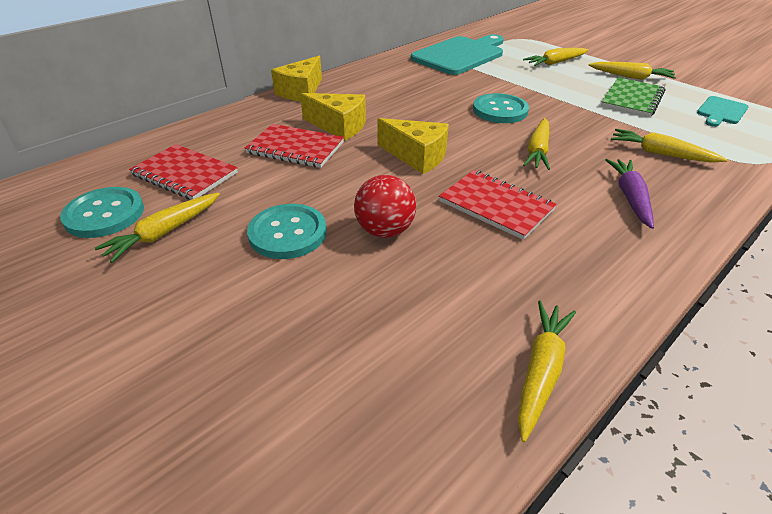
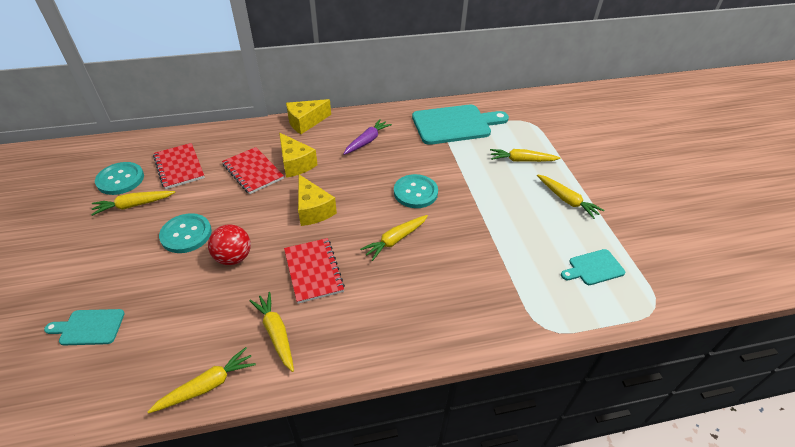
camera: 30 degrees right, 5 degrees up
(275, 397) = (89, 327): none -> turquoise cutting board
(630, 197) = (405, 307): purple carrot -> purple carrot (367, 141)
(632, 99) = (533, 223): green notebook -> none
(660, 154) = (480, 283): yellow carrot -> yellow carrot (276, 333)

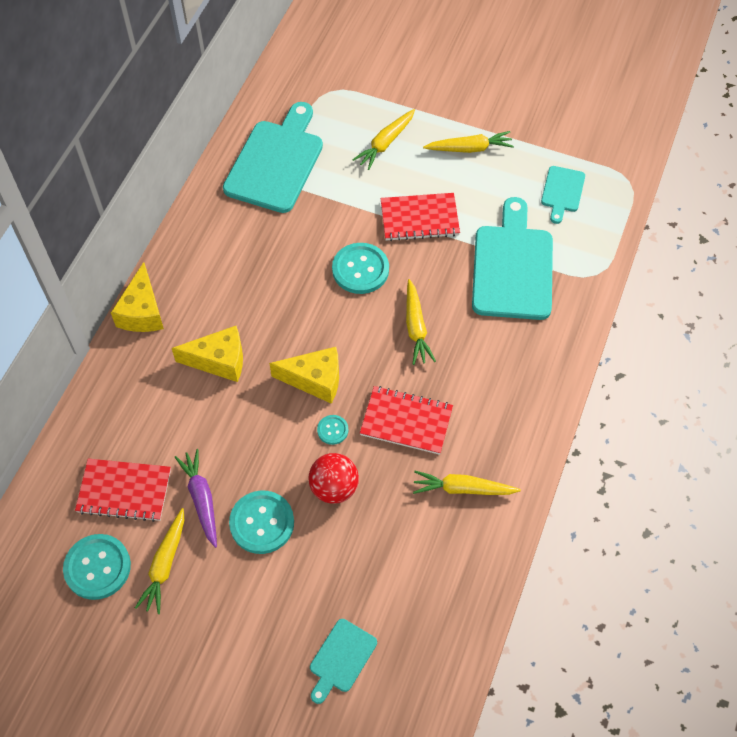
camera: 55 degrees left, 15 degrees up
(207, 385) = (485, 569): yellow carrot -> none
(253, 171) = (199, 412): red notebook -> red notebook (419, 218)
(280, 236) = (332, 430): none -> turquoise button
(367, 141) = (235, 266): purple carrot -> purple carrot (201, 499)
(496, 270) = (512, 267): none -> turquoise cutting board

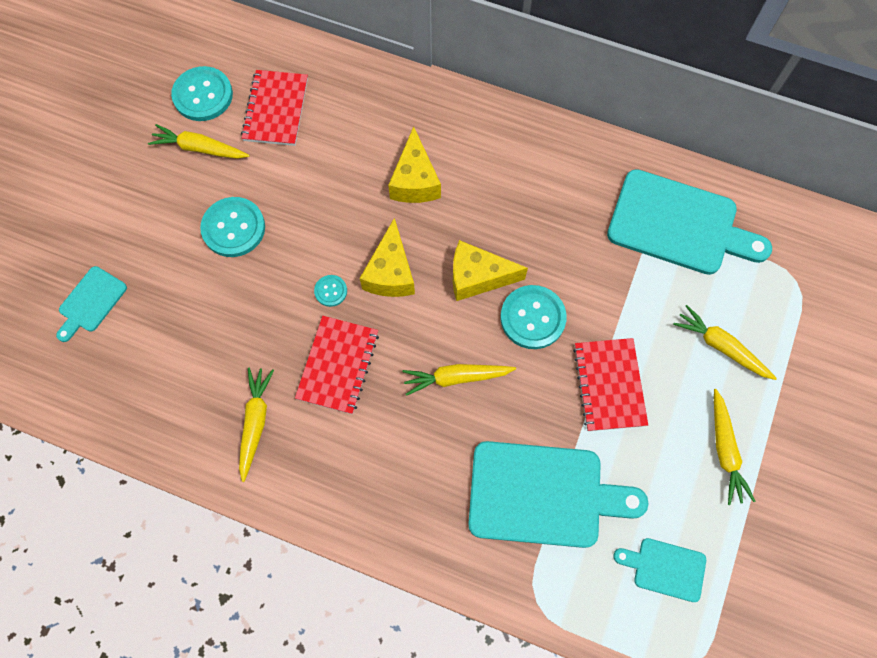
camera: 90 degrees right, 10 degrees up
(142, 312) = (473, 107): yellow cheese -> yellow cheese (477, 277)
(201, 499) = (263, 174): purple carrot -> none
(334, 488) = (266, 293): red ball -> none
(341, 658) = (91, 302): turquoise cutting board -> turquoise cutting board turned 90 degrees counterclockwise

